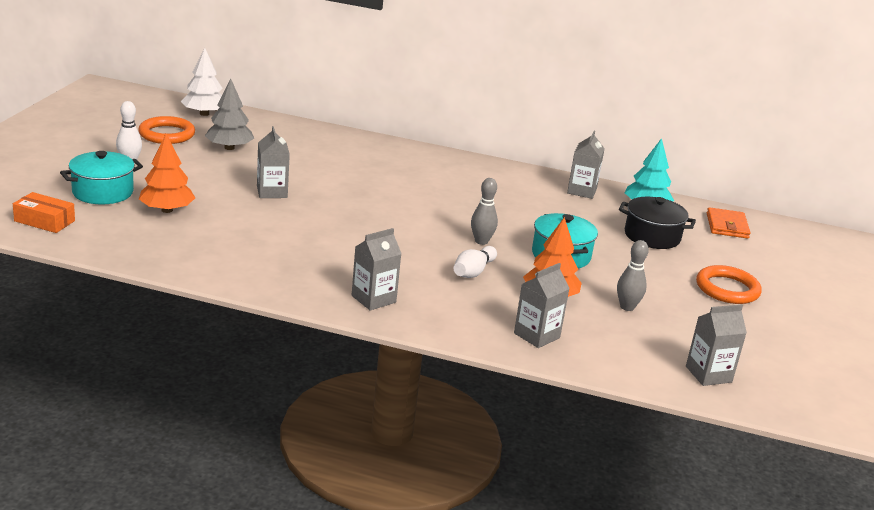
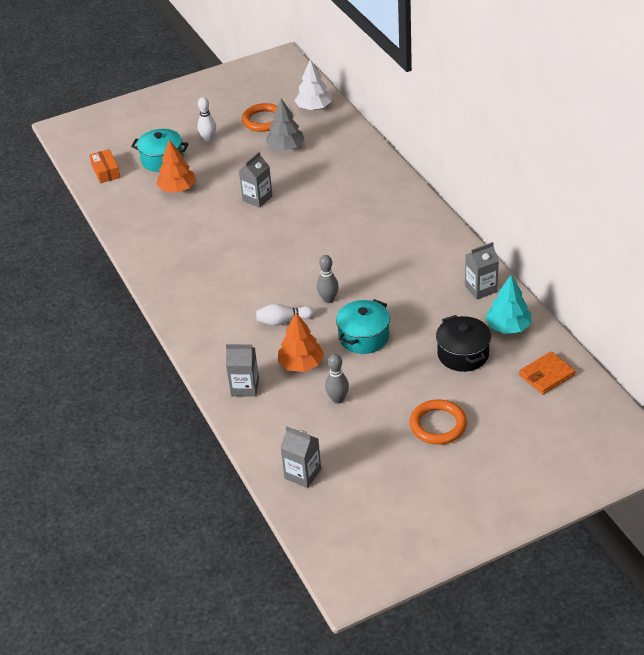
camera: 55 degrees right, 15 degrees up
(373, 299) = (194, 311): grey carton -> none

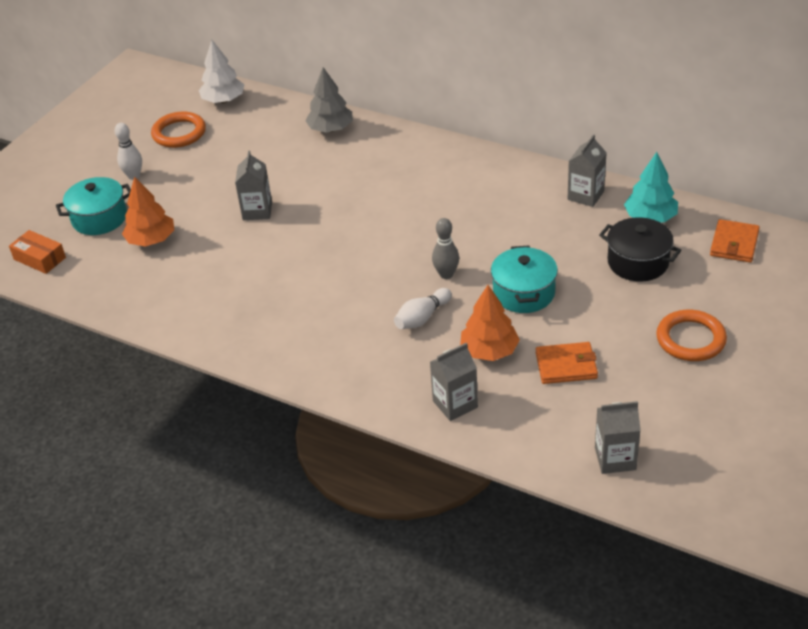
camera: 35 degrees left, 0 degrees up
(286, 147) = (234, 149): grey tree -> grey tree (331, 129)
(338, 399) = (566, 366): grey bowling pin -> orange wallet

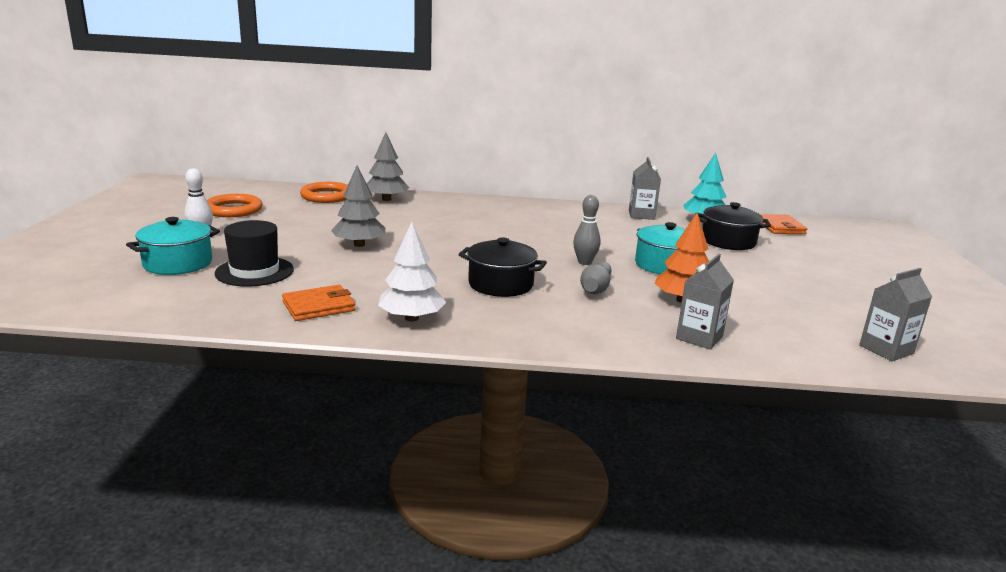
camera: 30 degrees left, 20 degrees down
(39, 258) = (114, 297): orange box -> none
(151, 240) = (254, 271): orange tree -> black hat
(223, 100) = (266, 191): white tree -> white tree (411, 318)
(257, 211) = (359, 244): grey carton -> grey tree
(341, 295) = (501, 284): none -> black pot
(422, 318) = (596, 289): white bowling pin -> grey bowling pin
(566, 366) = (759, 300): orange wallet -> orange wallet (319, 306)
(690, 339) = (828, 274): orange ring -> orange ring (327, 196)

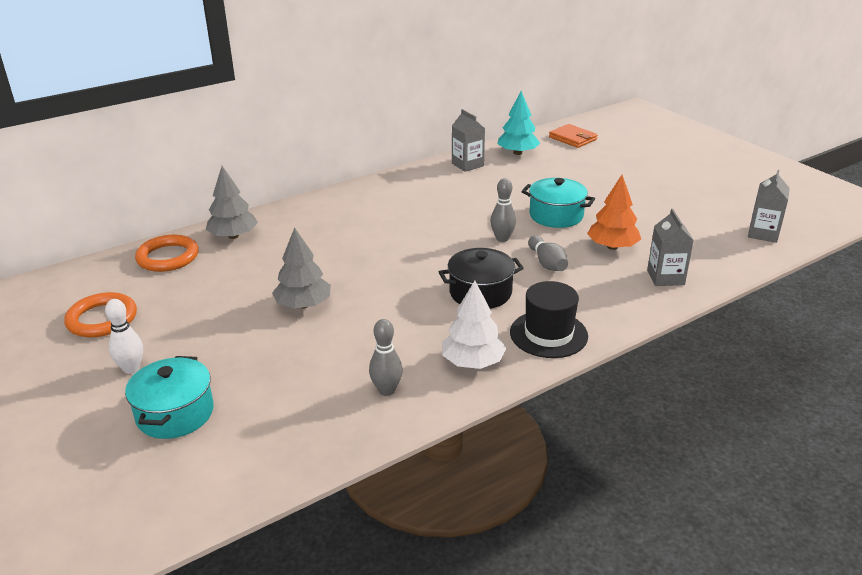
camera: 35 degrees left, 10 degrees up
(254, 271) = (266, 383): black hat -> black hat (548, 334)
(319, 306) = (386, 390): orange wallet -> grey bowling pin
(728, 241) = (561, 169): black pot -> none

